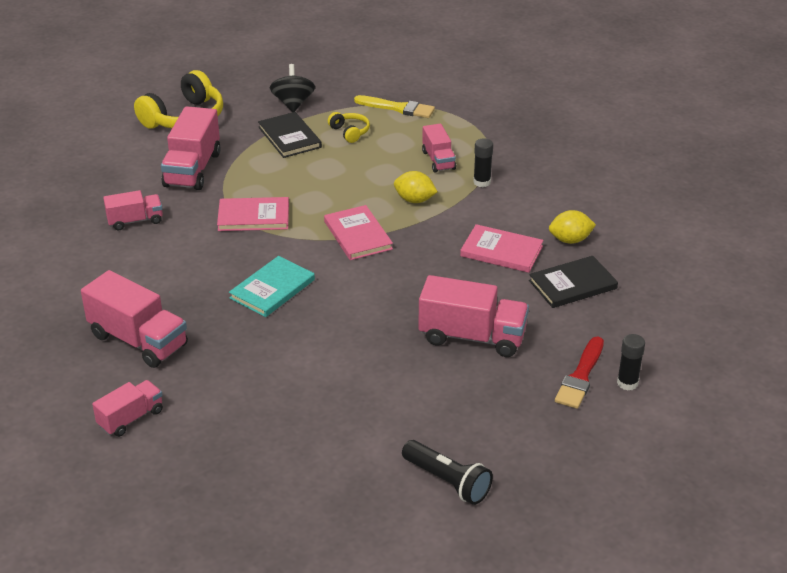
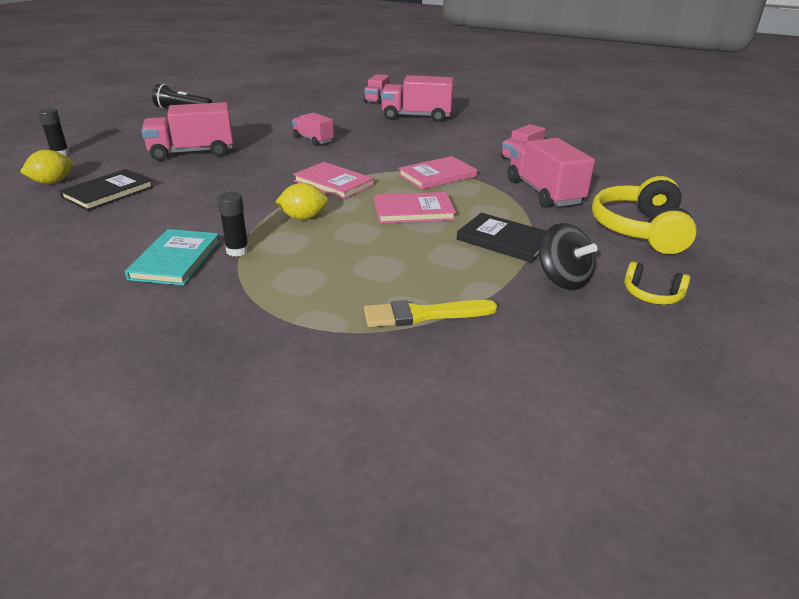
camera: 150 degrees right, 5 degrees down
(272, 289) = (365, 146): turquoise book -> turquoise book (176, 260)
(350, 132) = (447, 264): yellow headphones -> yellow headphones (651, 295)
(438, 160) = (307, 261): pink truck -> pink truck (313, 140)
(501, 251) = (187, 200): pink book -> pink book (413, 211)
(570, 240) = (113, 222): yellow lemon -> yellow lemon (52, 182)
(580, 376) = (99, 151): red brush -> none

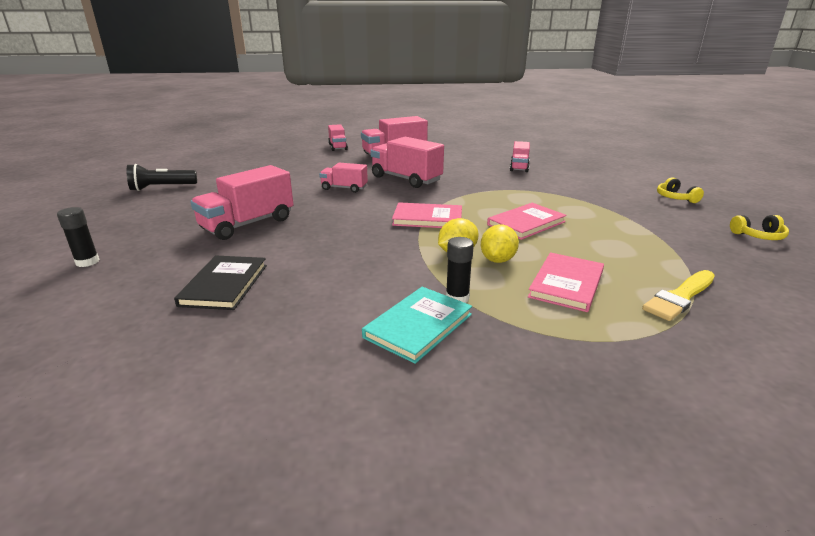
camera: 30 degrees left, 5 degrees down
(52, 182) = (132, 293): yellow lemon -> yellow lemon (497, 260)
(176, 260) = (418, 326): turquoise book -> turquoise book turned 60 degrees clockwise
(437, 176) = (492, 193): pink book -> pink book (566, 284)
(504, 240) = (621, 227): black book -> none
(543, 192) = (580, 188): pink truck -> pink truck (406, 179)
(562, 279) = (701, 242): black spinning top -> none
(640, 230) = (675, 198): yellow headphones -> yellow headphones, size x0.49

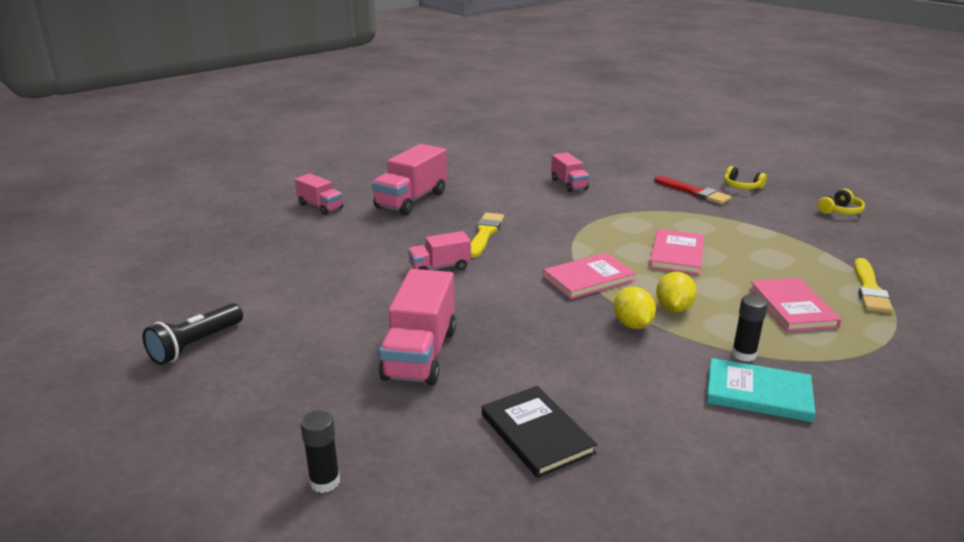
camera: 35 degrees left, 0 degrees up
(406, 179) = (485, 233): pink truck -> yellow brush
(418, 326) = (758, 393): turquoise book -> turquoise book turned 75 degrees counterclockwise
(497, 260) = (714, 303): yellow lemon -> yellow lemon (632, 325)
(619, 192) = (694, 192): none -> red brush

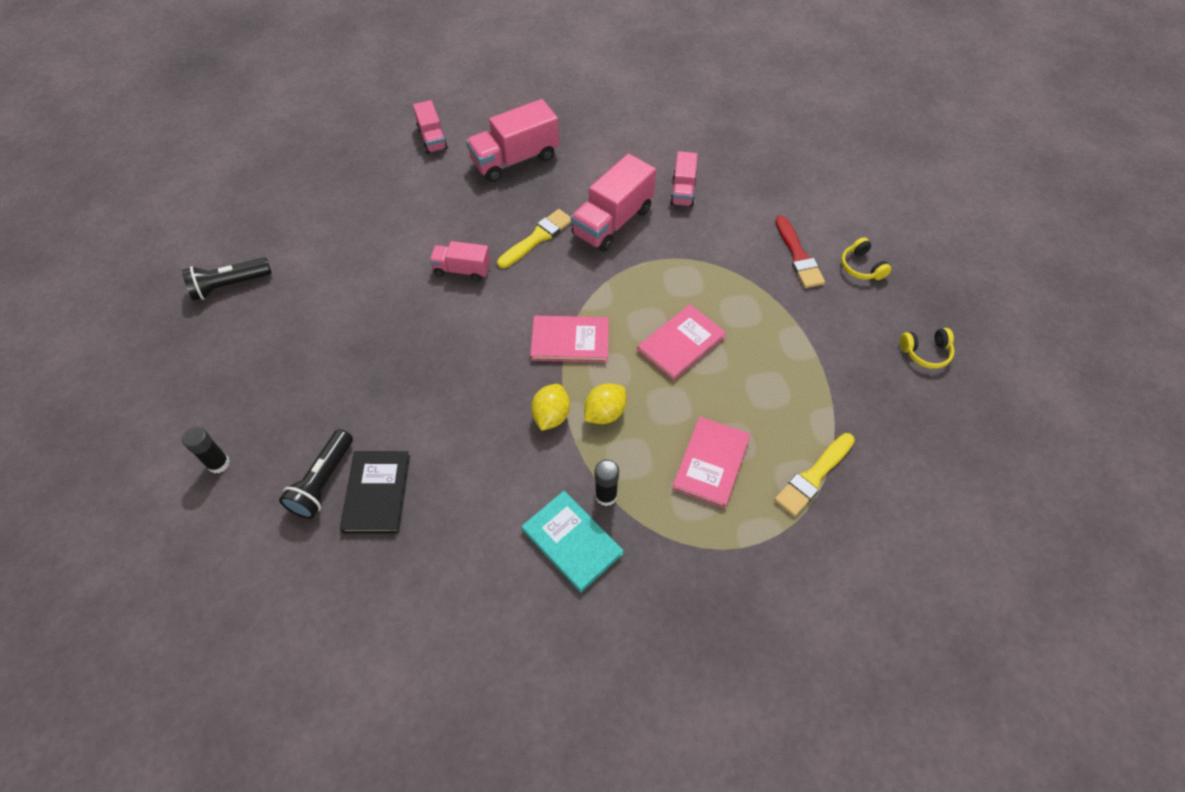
camera: 30 degrees right, 30 degrees up
(420, 354) = (366, 370): pink truck -> pink truck (613, 222)
(468, 448) = (323, 482): none -> black flashlight

